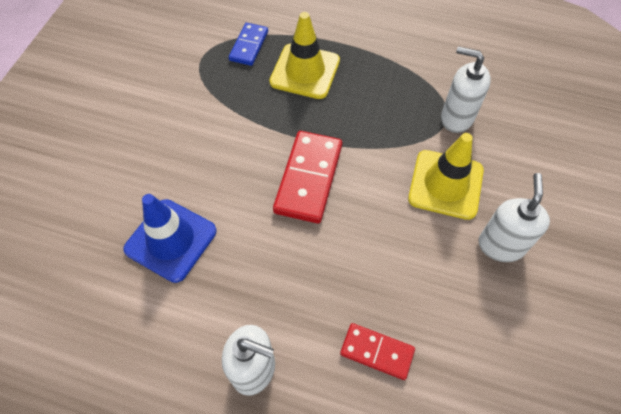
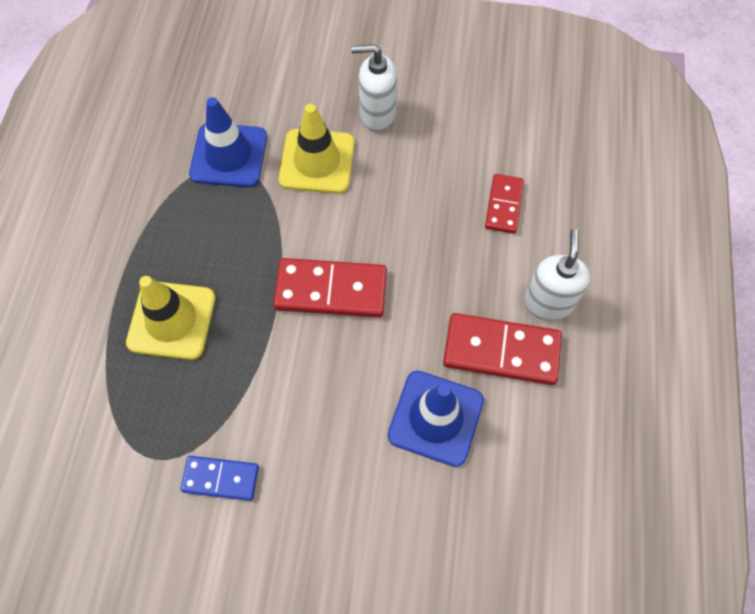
camera: 100 degrees left, 5 degrees up
(215, 310) = (501, 350): none -> red domino
(249, 46) = (130, 399): blue domino -> blue domino (220, 479)
(456, 118) = (229, 155): white soap dispenser -> blue traffic cone

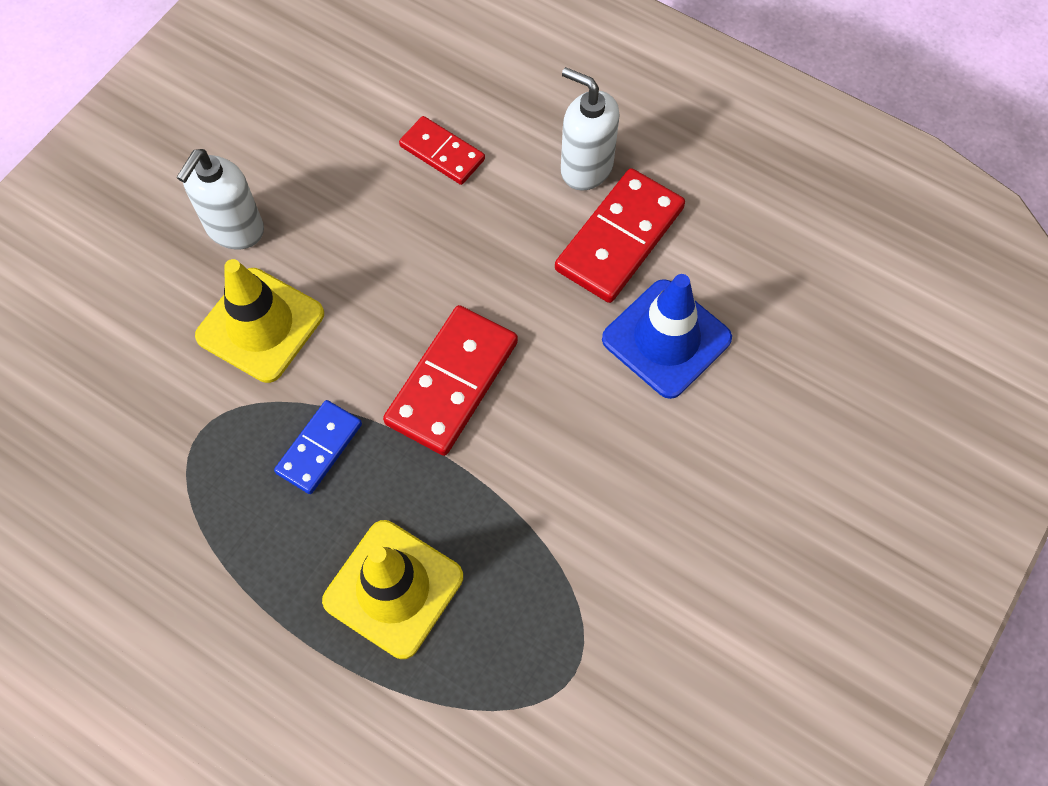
camera: 65 degrees left, 0 degrees up
(220, 479) = (634, 603): blue domino -> blue domino (319, 448)
(229, 155) = (185, 428): blue traffic cone -> none

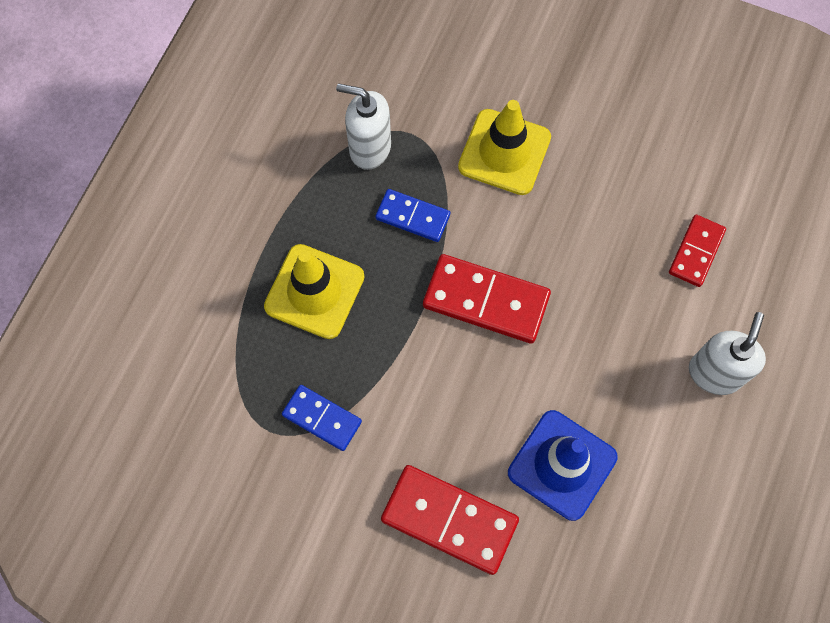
camera: 80 degrees right, 5 degrees up
(235, 229) = (582, 113): white soap dispenser -> white soap dispenser (369, 148)
(568, 604) = (322, 418): none -> blue domino
(619, 238) = (650, 412): red domino -> red domino (449, 519)

